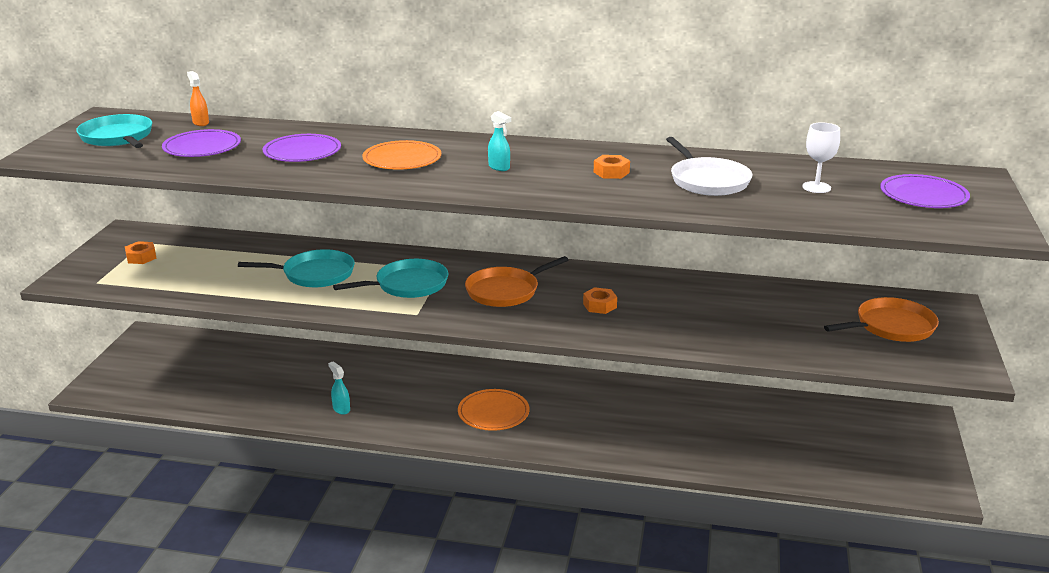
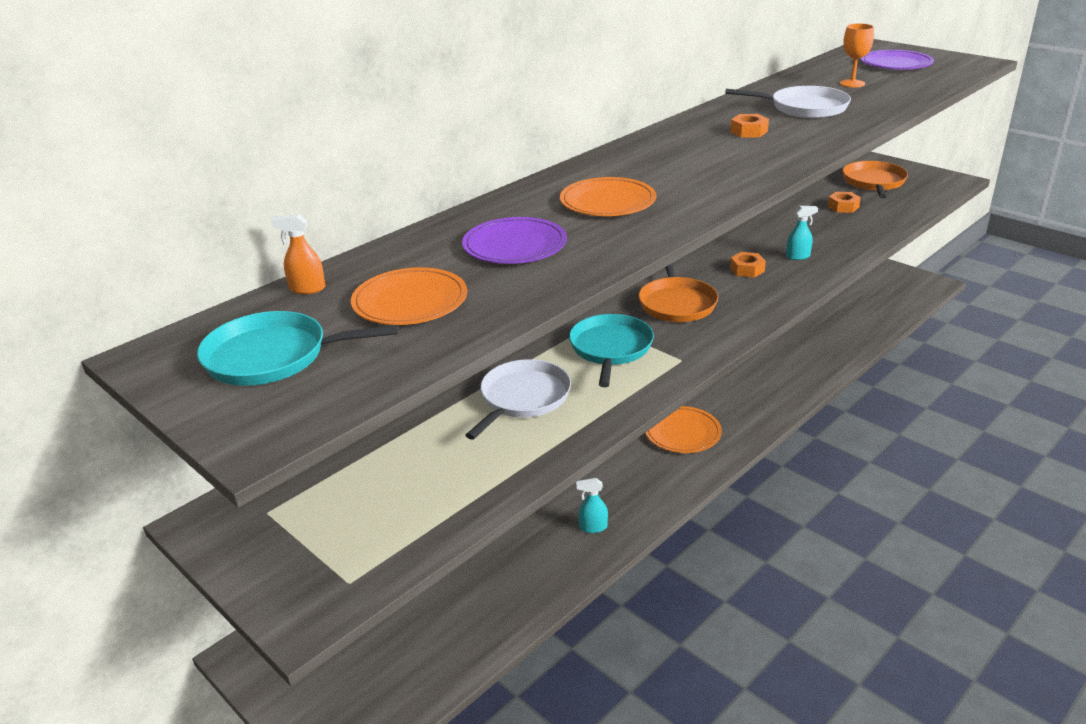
camera: 55 degrees left, 5 degrees up
(141, 257) = (314, 524): orange nut -> orange nut (843, 207)
(202, 147) = (410, 301): purple plate -> orange plate
(314, 274) = (523, 398): turquoise pan -> white pan
(499, 167) = (685, 167): turquoise spray bottle -> turquoise spray bottle (798, 256)
(816, 187) = (852, 83): white goblet -> orange goblet

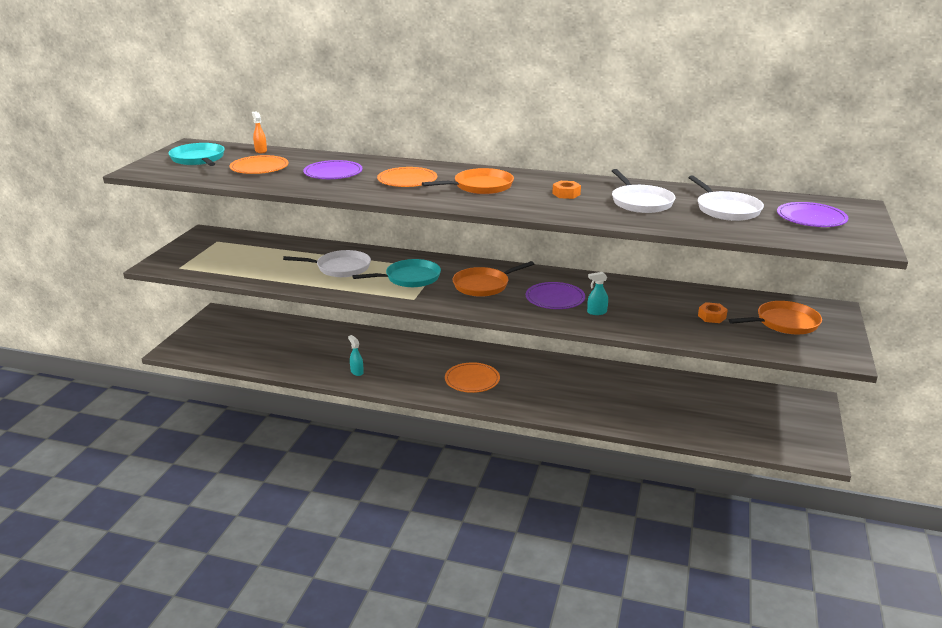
camera: 60 degrees right, 5 degrees down
(679, 166) = (480, 186): none -> orange pan
(747, 270) = (555, 298): orange nut -> purple plate
(798, 256) = (596, 312): turquoise spray bottle -> turquoise spray bottle turned 120 degrees clockwise
(852, 83) = (726, 209): orange goblet -> white pan

